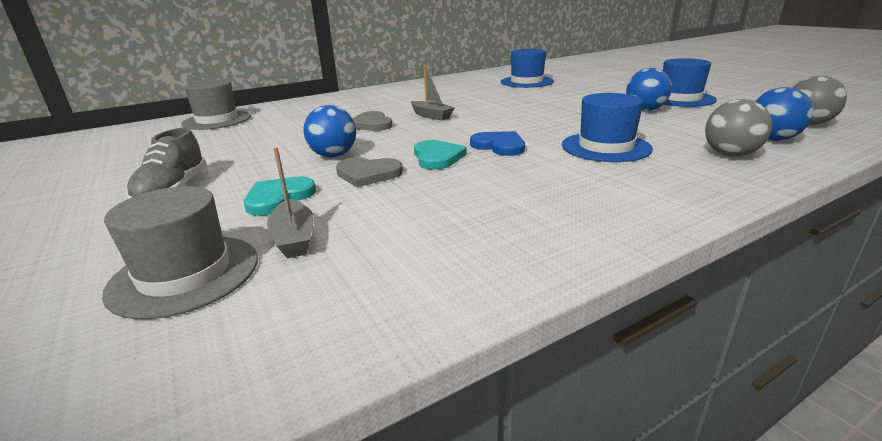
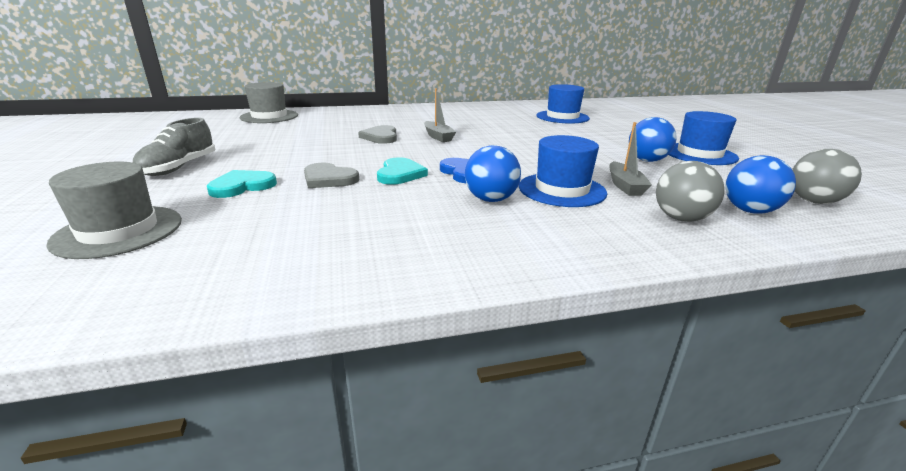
camera: 15 degrees right, 0 degrees up
(294, 238) = (217, 220): grey boat -> grey boat (625, 186)
(333, 155) = (320, 159): blue ball -> blue ball (491, 199)

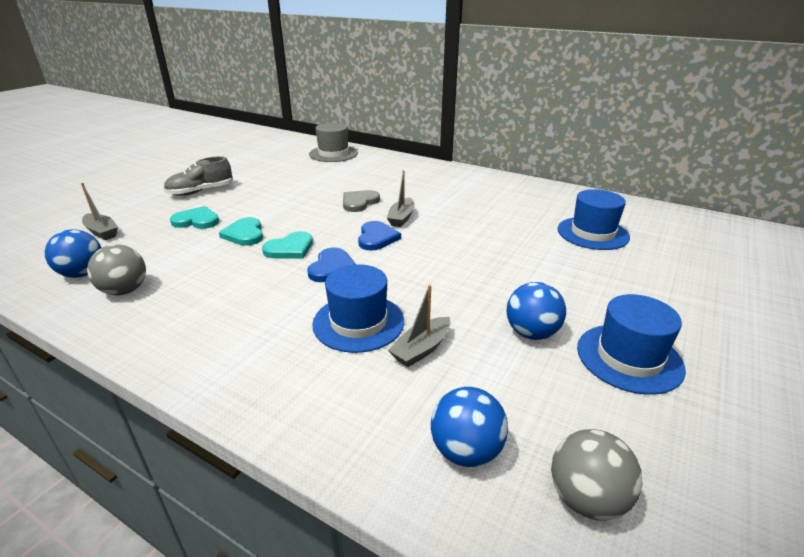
camera: 45 degrees right, 5 degrees up
(119, 231) = (102, 232): grey hat -> grey boat
(328, 179) = (244, 234): grey heart -> turquoise heart
(450, 150) = (377, 238): none -> blue heart
(491, 199) = (289, 303): blue ball -> blue ball (82, 273)
(681, 218) = (375, 410): grey ball -> grey ball (125, 291)

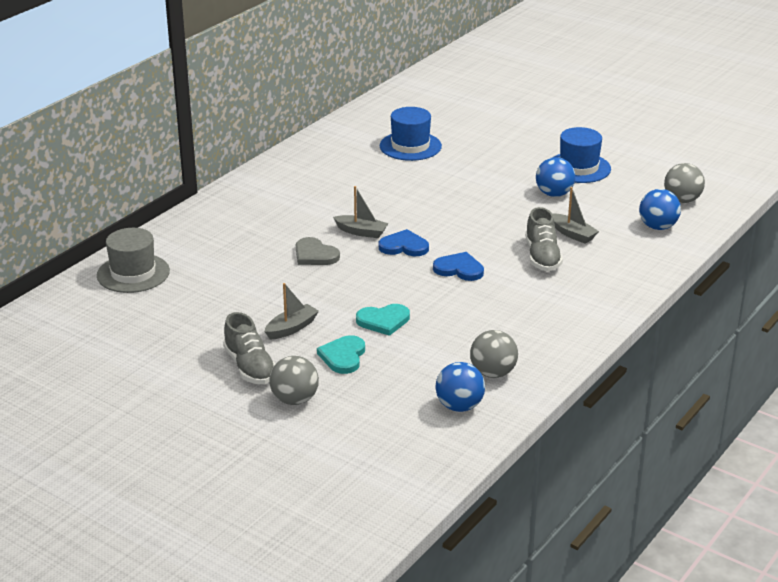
camera: 85 degrees left, 0 degrees up
(102, 232) = (362, 418): grey boat -> grey boat (291, 328)
(148, 207) = (294, 400): none -> grey ball
(290, 248) = (420, 292): turquoise heart -> none
(358, 322) = (542, 257): blue hat -> grey shoe

